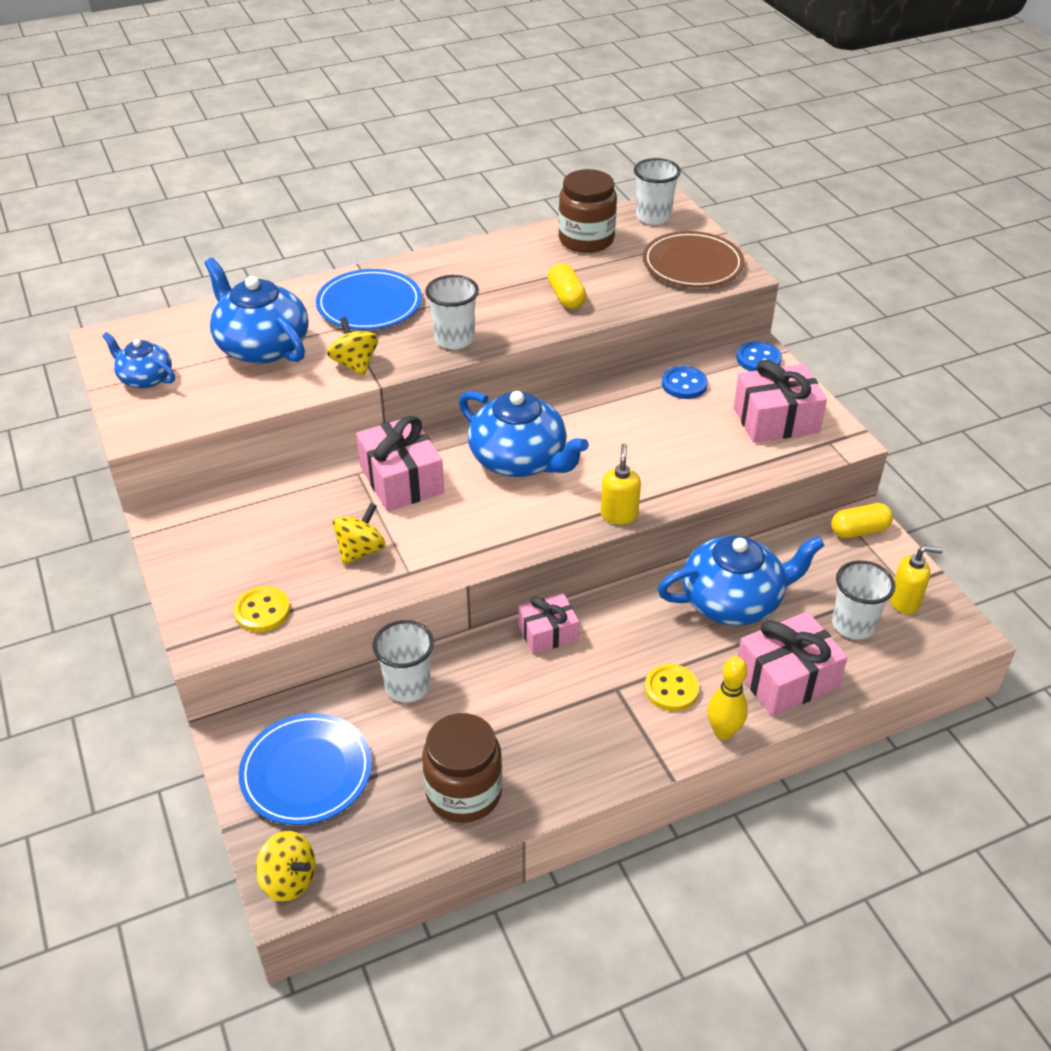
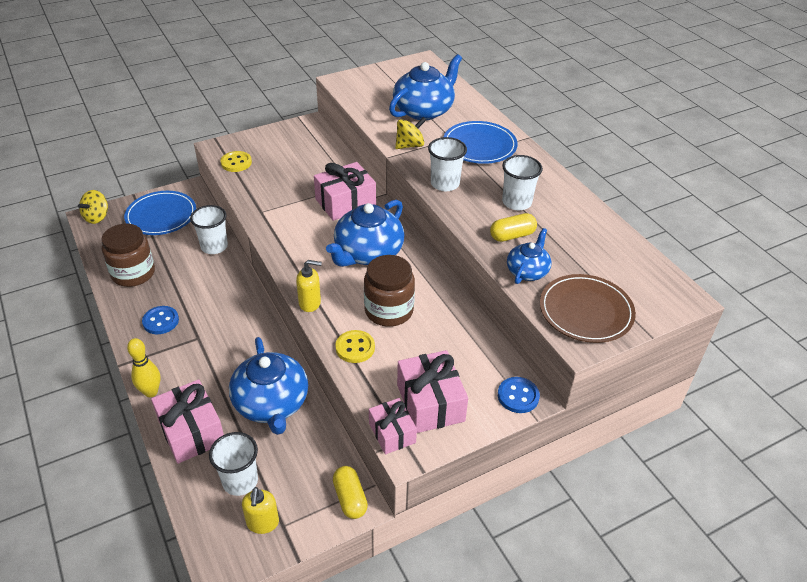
camera: 85 degrees right, 0 degrees up
(145, 378) = (387, 77): blue teapot -> blue teapot (527, 271)
(360, 550) = (281, 192): yellow spinning top -> none
(548, 633) = (249, 304): pink gift -> pink gift (392, 433)
(586, 239) = (603, 245): brown jar -> brown jar (389, 310)
(653, 217) = (659, 287): white cup -> white cup (516, 202)
(671, 689) = (192, 365): yellow button -> yellow button (355, 348)
(684, 384) = (470, 343): blue button -> blue button (161, 321)

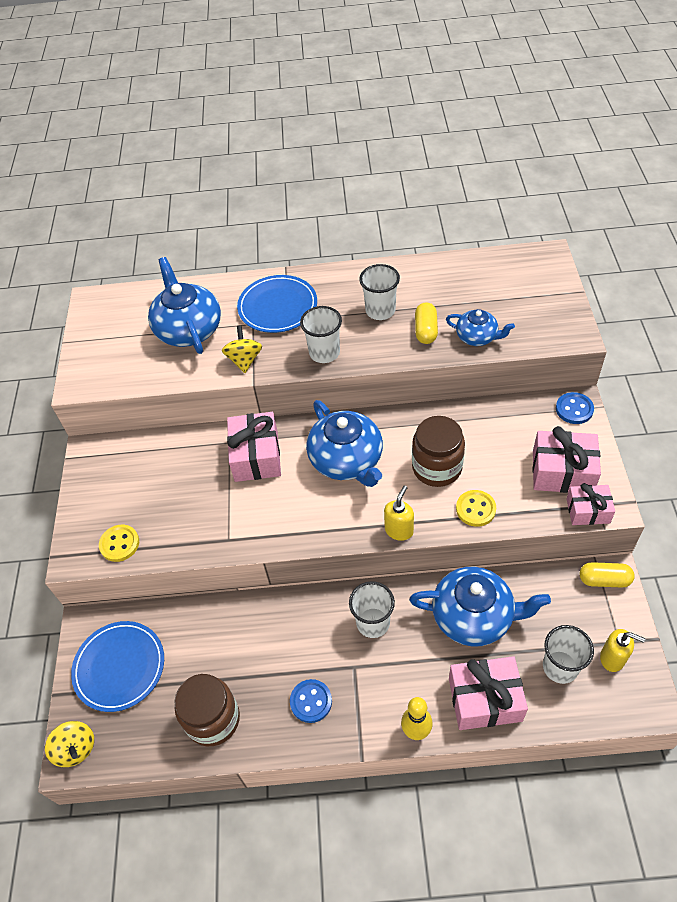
camera: 60 degrees left, 10 degrees up
(214, 246) = (211, 618): white cup -> white cup (373, 623)
(527, 271) = (477, 337): blue teapot -> blue teapot turned 150 degrees clockwise
(586, 311) = (541, 318): brown plate -> none

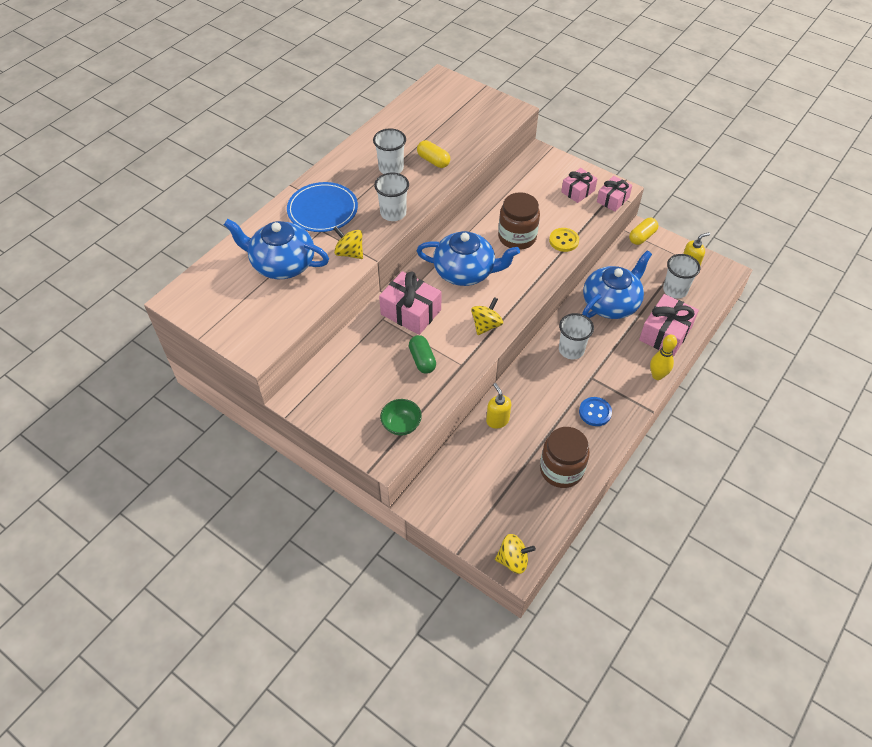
camera: 55 degrees left, 0 degrees up
(119, 544) = (401, 425): yellow button -> green bowl
(119, 667) = (474, 501): blue plate -> none
(207, 505) = (422, 360): none -> green capsule
(295, 524) = (486, 325): none -> yellow spinning top
(399, 530) = (542, 281): yellow soap dispenser -> yellow soap dispenser (497, 420)
(477, 337) = (466, 145): blue teapot -> none
(562, 472) = (578, 191): pink gift -> pink gift, size x0.63
(574, 409) = (542, 157): blue button -> none

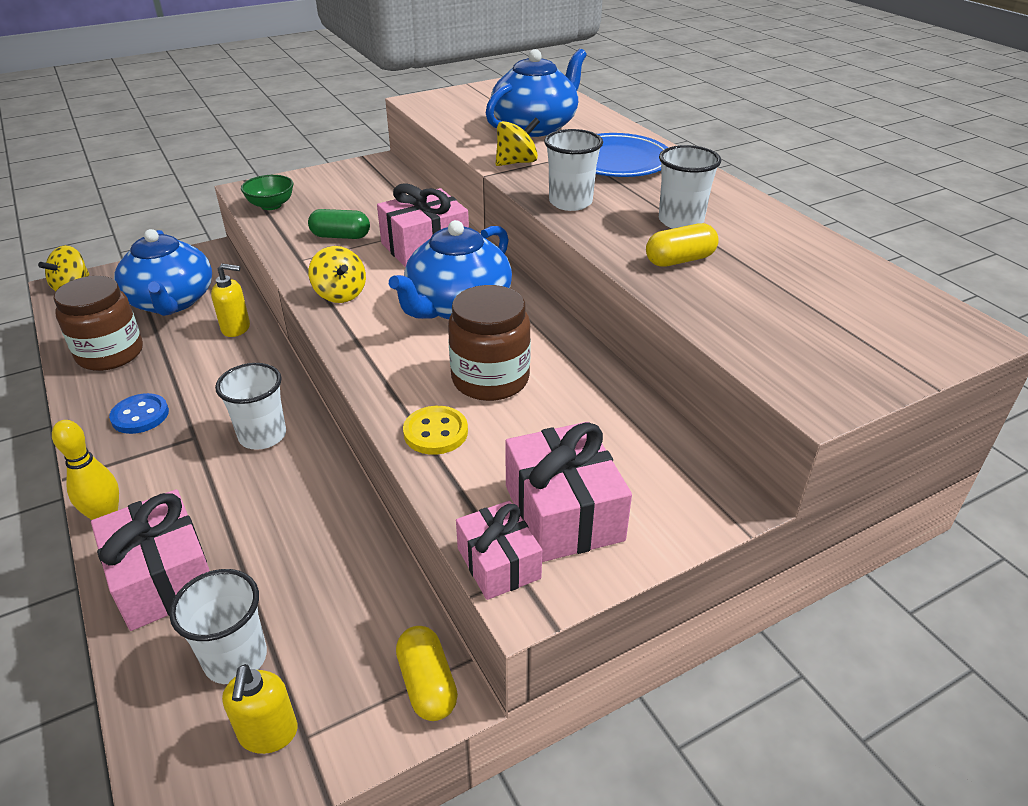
camera: 115 degrees right, 15 degrees down
(578, 191) = (563, 512): pink gift -> pink gift, size x1.59
(611, 303) = (301, 530): blue teapot -> blue teapot (171, 302)

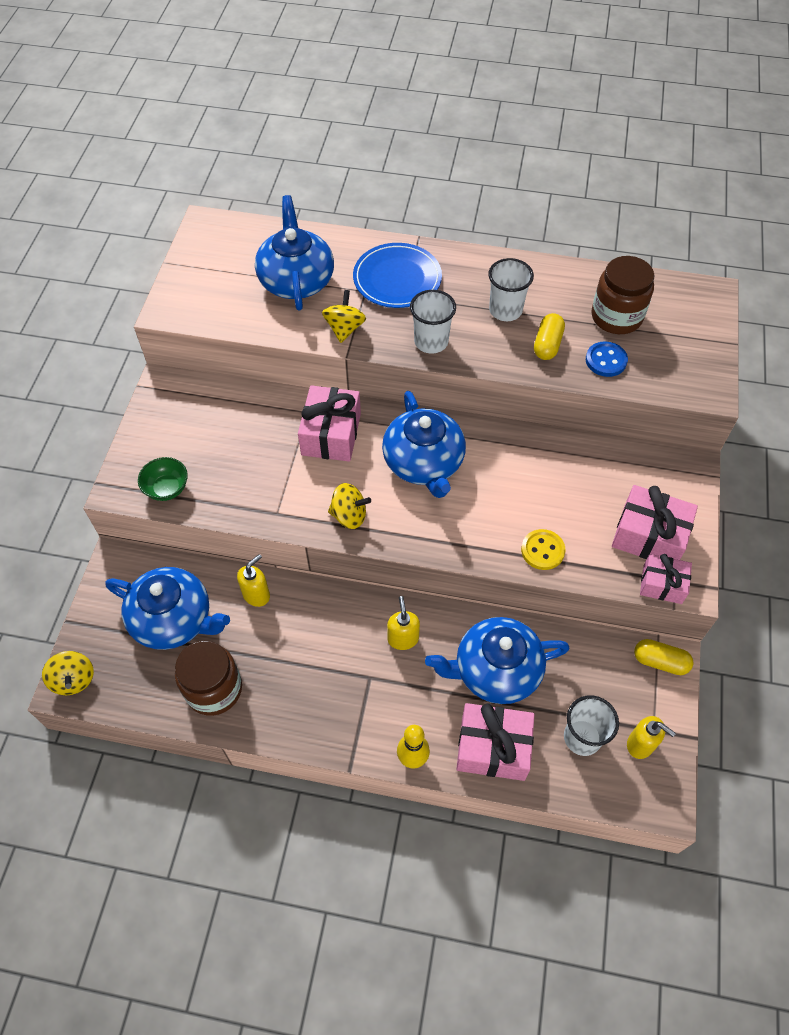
camera: 50 degrees left, 20 degrees up
(140, 415) = (316, 699): blue button -> blue button (606, 360)
(262, 436) = (403, 638): white cup -> yellow soap dispenser
(278, 525) = (495, 670): none -> blue teapot
(340, 236) = (266, 472): green capsule -> none
(490, 379) = (516, 495): brown jar -> brown jar (616, 317)

